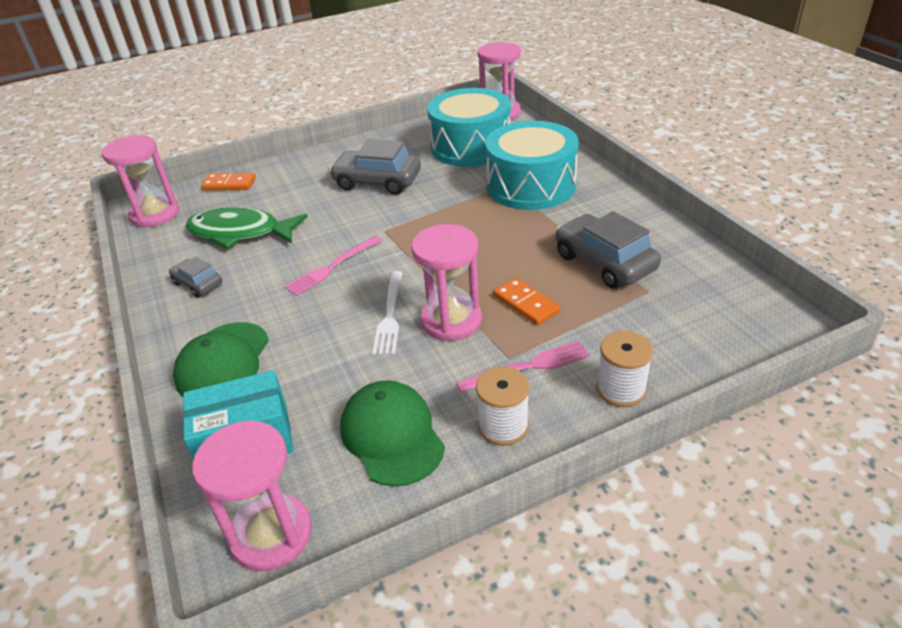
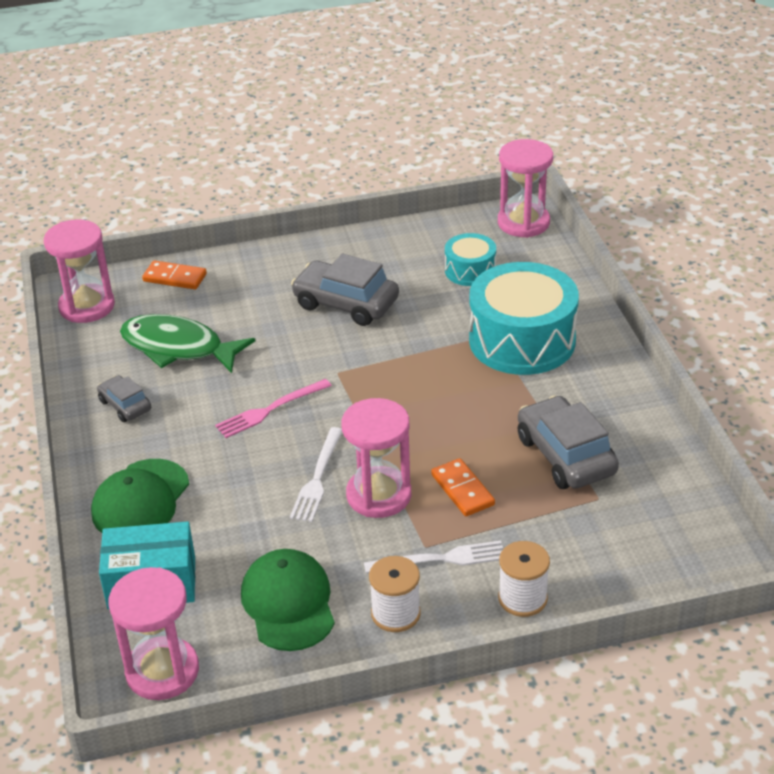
camera: 10 degrees right, 0 degrees up
(470, 147) = (470, 270): turquoise drum -> turquoise drum, size x0.51
(528, 367) = (440, 559): pink fork -> white fork

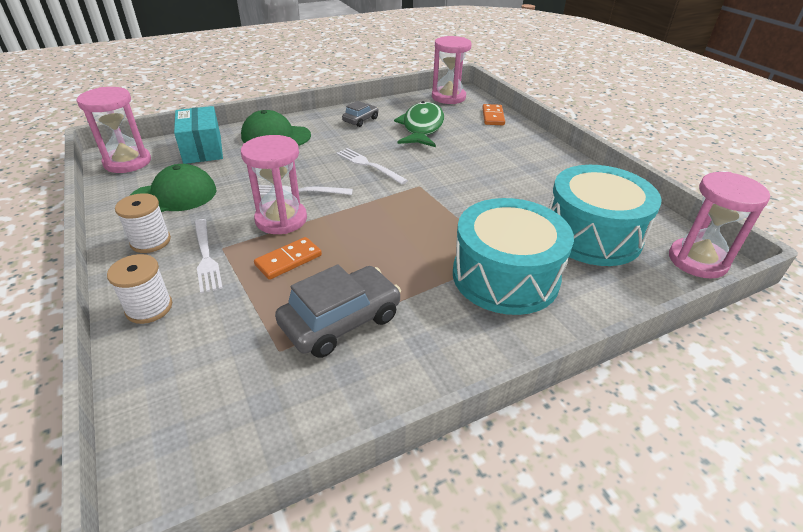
camera: 75 degrees right, 0 degrees up
(270, 410) = (369, 165): pink fork -> white fork
(346, 303) = (504, 179): grey car -> none
(470, 270) = (592, 235): turquoise drum -> turquoise drum, size x1.96

